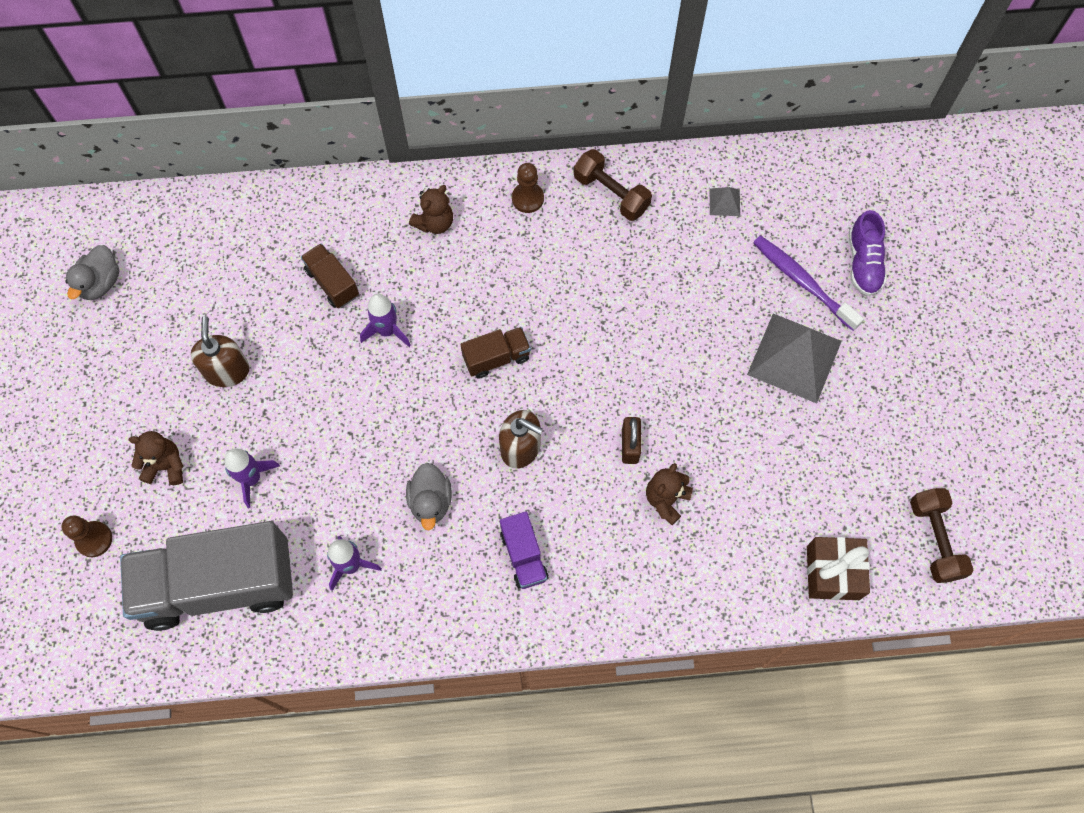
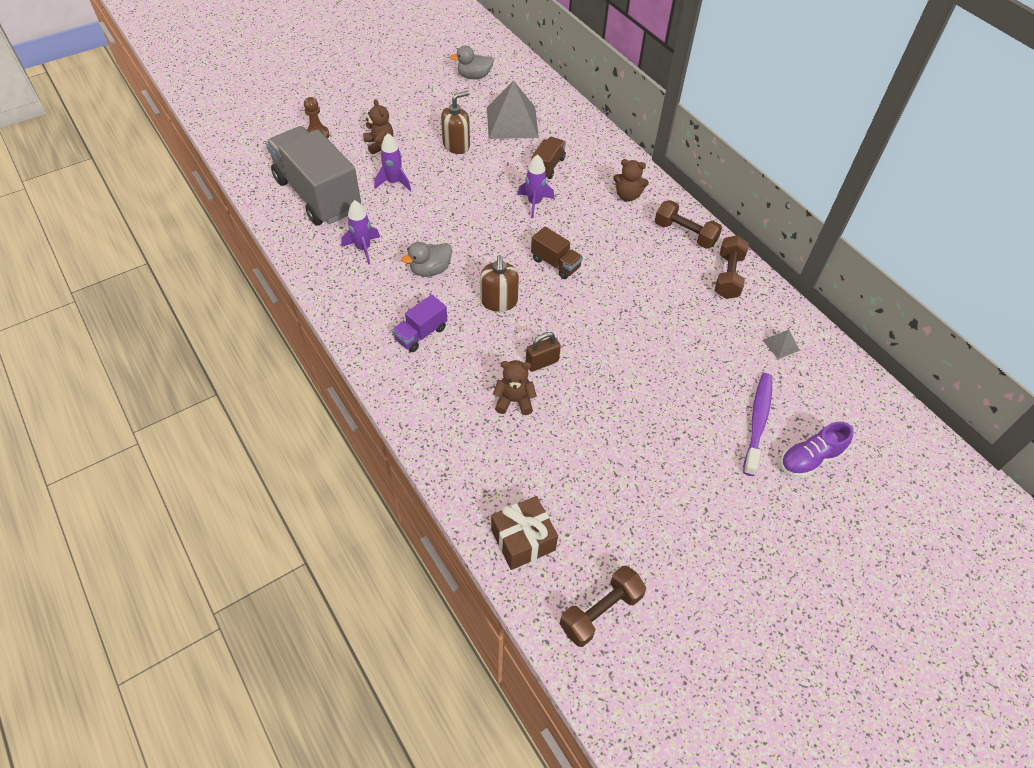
camera: 60 degrees right, 15 degrees down
(527, 198) = (685, 234): brown pawn -> brown dumbbell
(794, 357) = (688, 441): grey pyramid -> grey pyramid (512, 122)

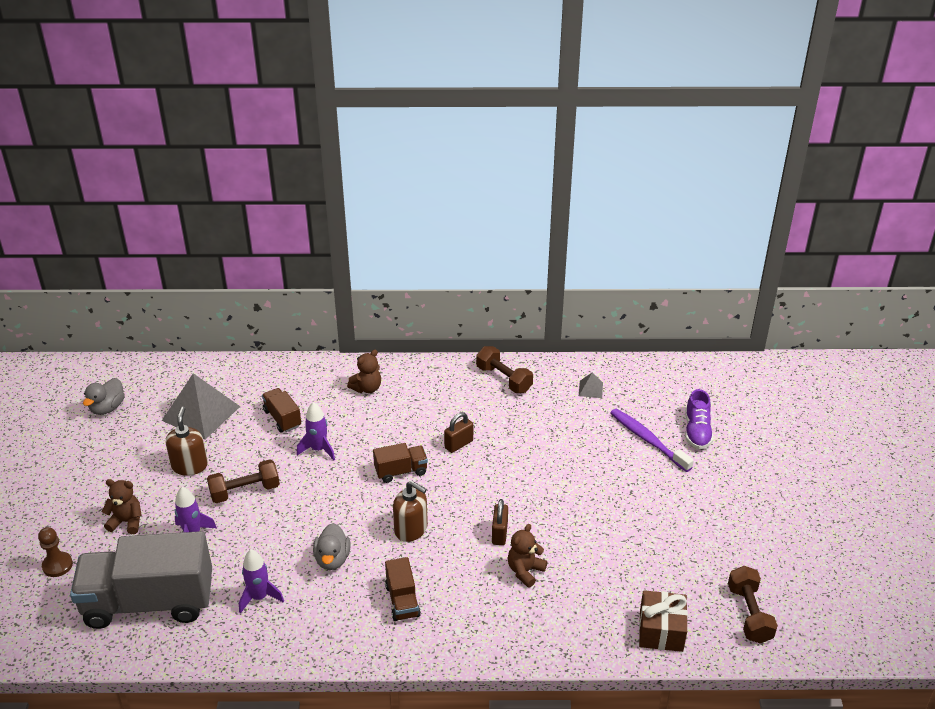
camera: 55 degrees left, 15 degrees down
(421, 334) = (402, 601): purple truck -> brown truck
(619, 285) = (458, 444): none -> brown padlock
(685, 234) = (440, 378): brown dumbbell -> brown dumbbell (245, 491)

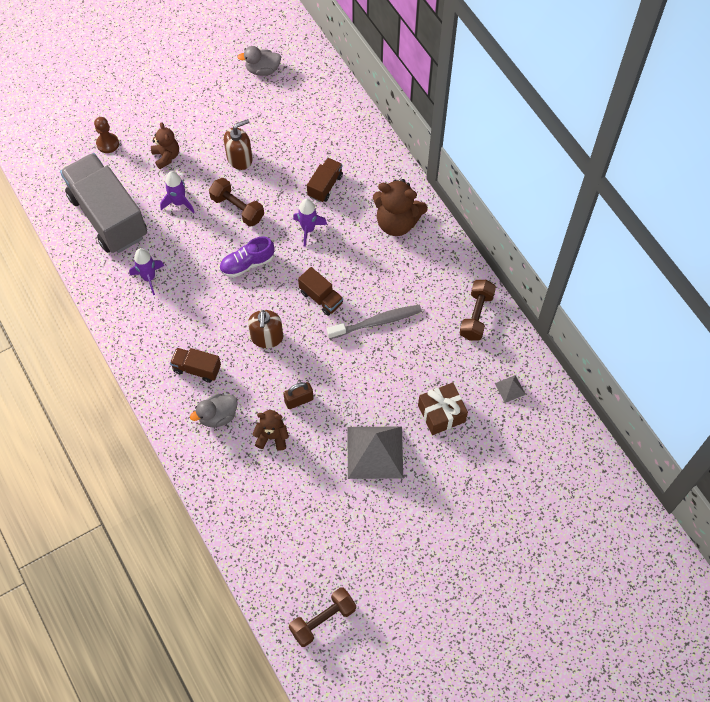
camera: 60 degrees right, 25 degrees up
(201, 413) = (295, 130): grey pyramid -> grey pyramid (375, 452)
(332, 559) = (208, 302): grey duck -> grey duck (218, 416)
(367, 388) = (397, 222): brown teddy bear -> brown teddy bear, size x1.68
(402, 601) = (197, 369): brown truck -> brown truck turned 60 degrees clockwise
(458, 444) = (376, 322): brown padlock -> grey toothbrush
(648, 440) = (475, 463): purple toothbrush -> none
(661, 631) = (268, 560): brown gift -> brown gift (441, 413)
(697, 431) = (512, 498): purple shoe -> purple shoe (247, 264)

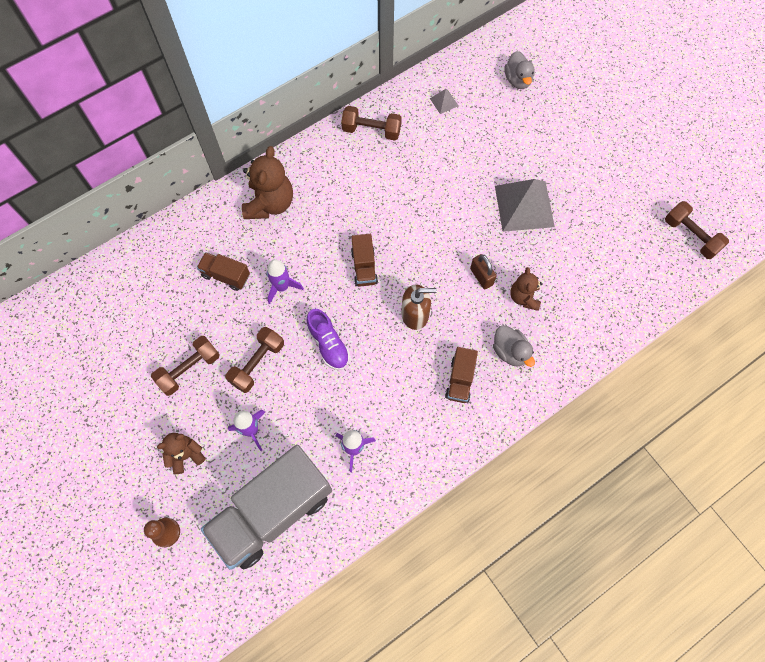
camera: 95 degrees left, 5 degrees up
(240, 158) = (189, 369): brown soap dispenser -> brown dumbbell
(262, 70) = (61, 359): grey duck -> grey duck (517, 80)
(321, 298) = (364, 267): brown truck -> brown truck turned 135 degrees clockwise
(376, 322) = (387, 214): grey toothbrush -> none
(441, 413) = (476, 154): brown gift -> none

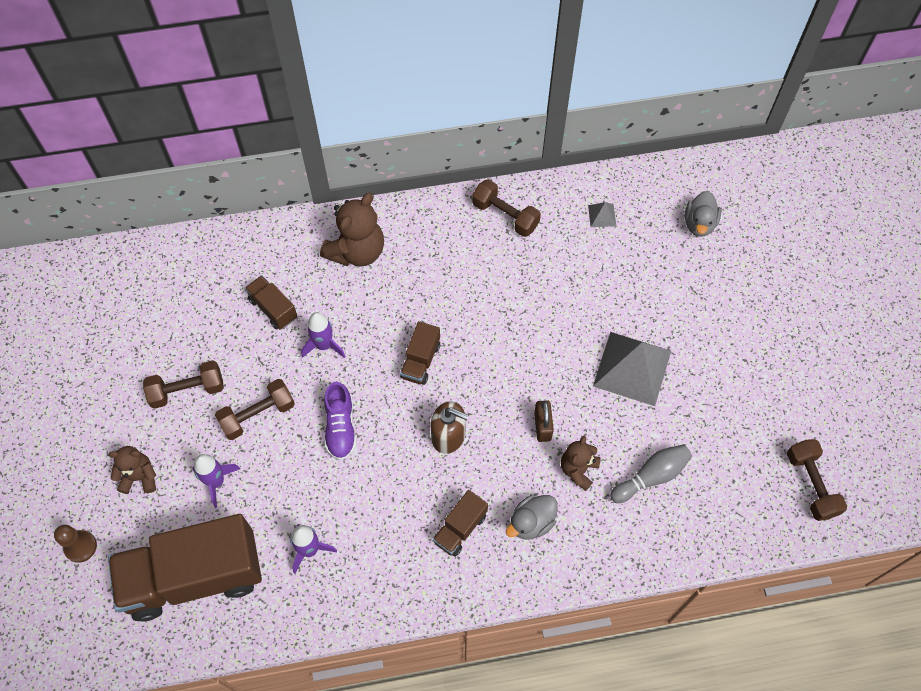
camera: 25 degrees right, 5 degrees down
(273, 512) = (194, 576): grey truck -> brown truck
(510, 351) = (531, 522): grey duck -> grey duck turned 60 degrees clockwise
(578, 279) = (651, 476): none -> grey bowling pin

